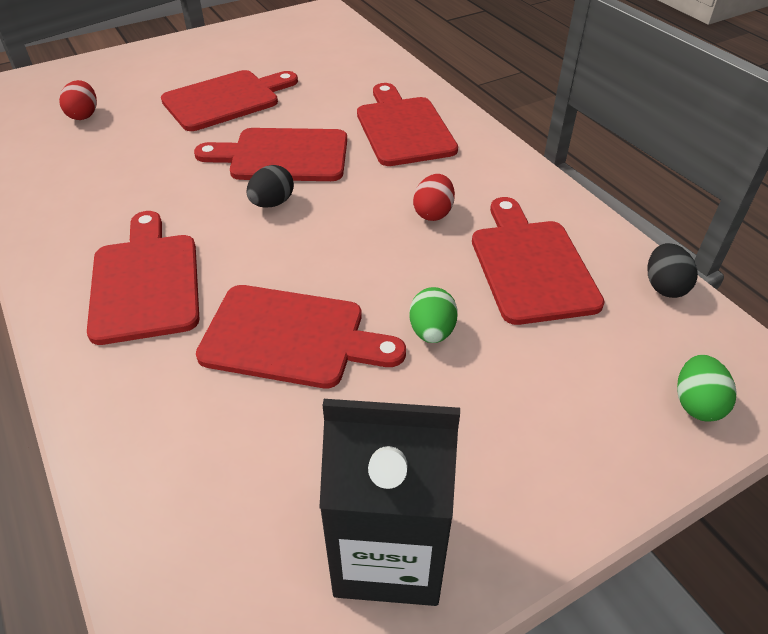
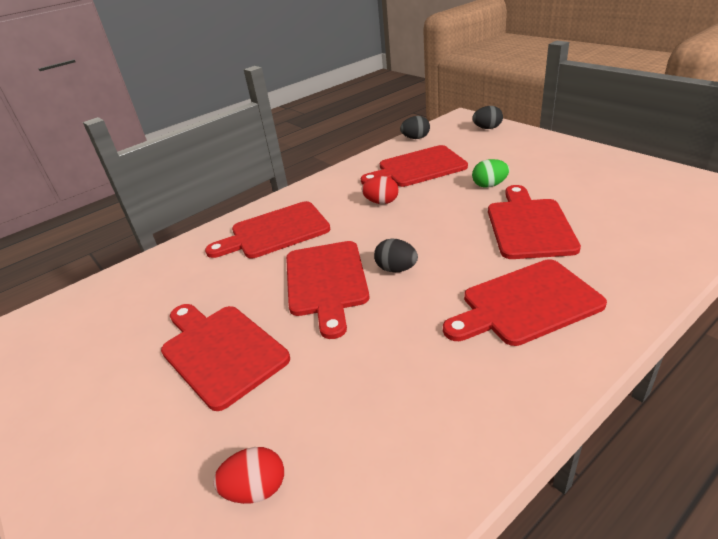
camera: 95 degrees left, 10 degrees down
(389, 551) = (628, 173): black carton -> none
(696, 403) = (487, 128): green egg -> black egg

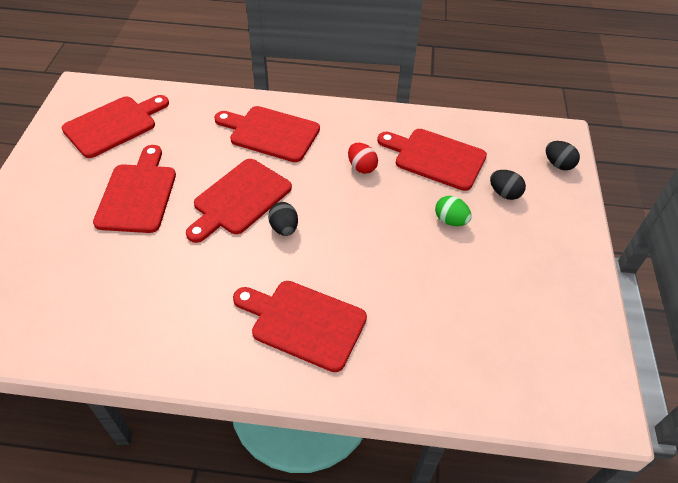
camera: 40 degrees right, 15 degrees up
(256, 489) = (60, 281): red egg -> none
(415, 138) = (487, 126): black egg -> black egg (504, 193)
(529, 225) = (409, 277): red cutting board -> red cutting board (114, 125)

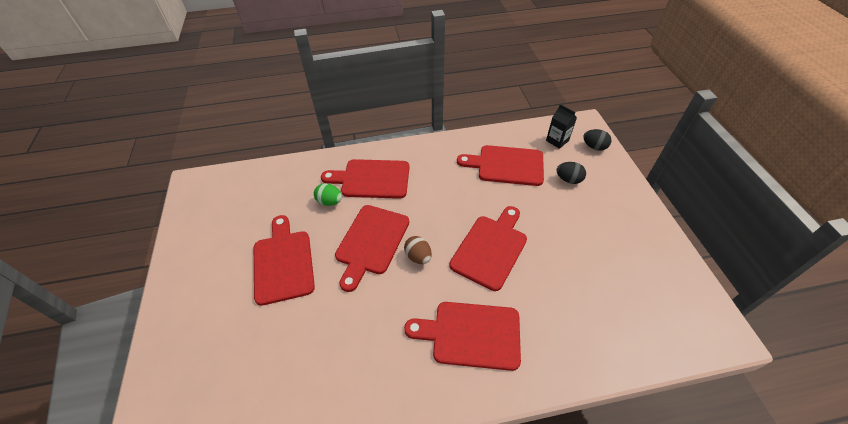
camera: 15 degrees left, 0 degrees up
(114, 125) = (236, 207): red cutting board -> red cutting board (490, 248)
(284, 228) = (418, 257): black egg -> brown egg
(361, 167) = (455, 188): red egg -> none
(450, 220) = (541, 212): green egg -> green egg (330, 202)
(514, 145) = (557, 140): none -> black carton

